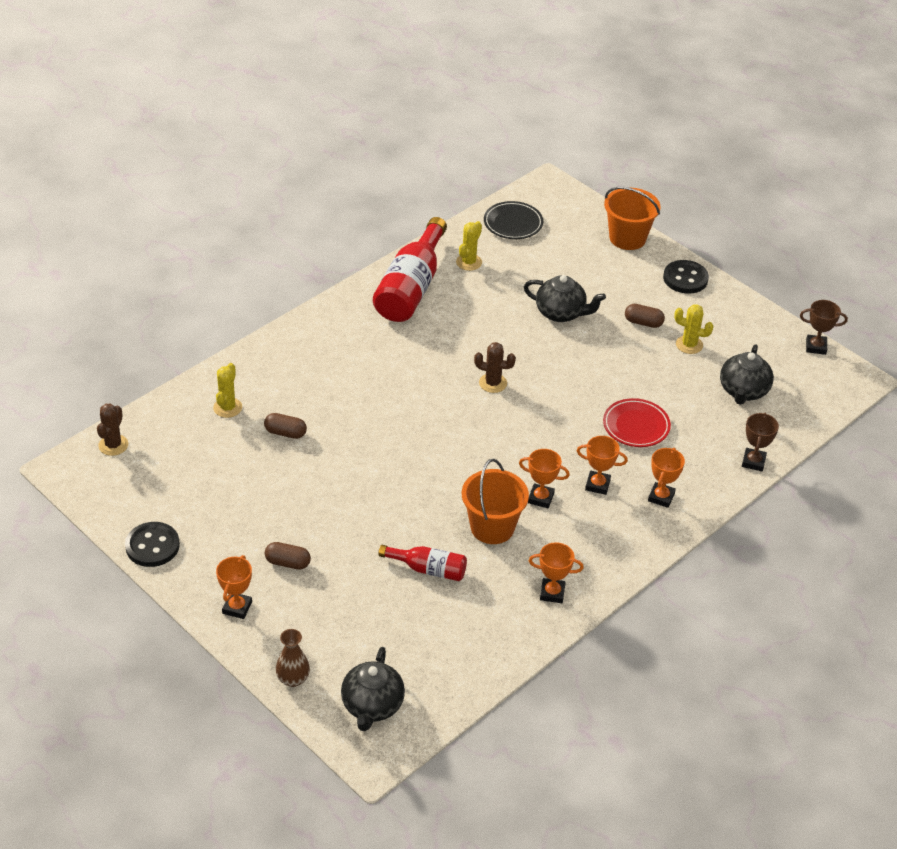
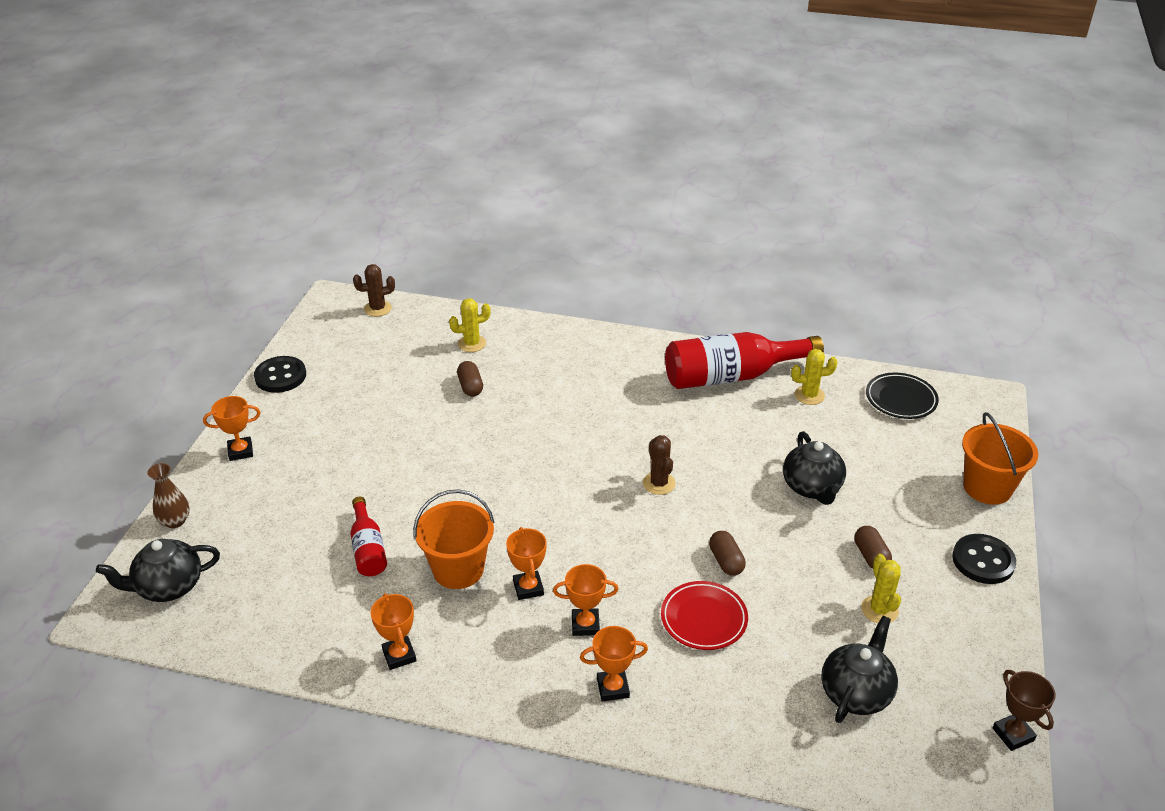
camera: 60 degrees right, 5 degrees down
(288, 563) = (313, 457): brown capsule -> brown capsule (726, 561)
(597, 485) = (585, 625): orange trophy -> orange trophy turned 75 degrees counterclockwise
(743, 391) = (856, 692): black teapot -> black teapot turned 135 degrees clockwise
(753, 462) = (747, 753): brown trophy -> none

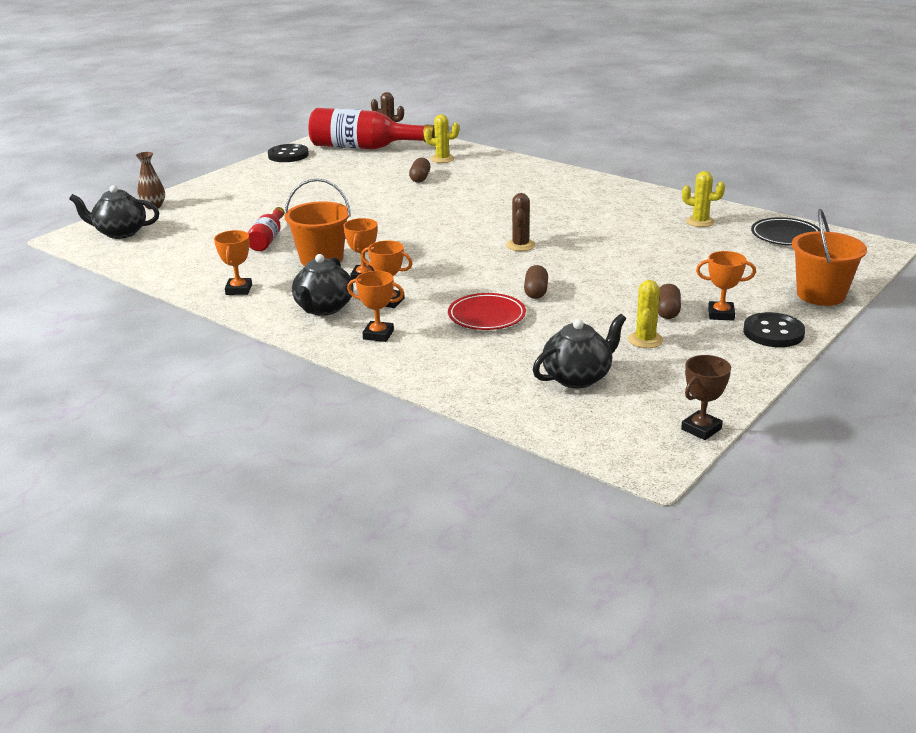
camera: 25 degrees right, 10 degrees down
(240, 451) = (227, 183): orange trophy -> orange trophy (721, 314)
(731, 376) = (640, 202): red bottle -> red bottle (364, 147)
(812, 488) = (651, 268): black teapot -> black teapot (323, 308)
(1013, 734) = (701, 429): brown trophy -> brown trophy turned 45 degrees clockwise

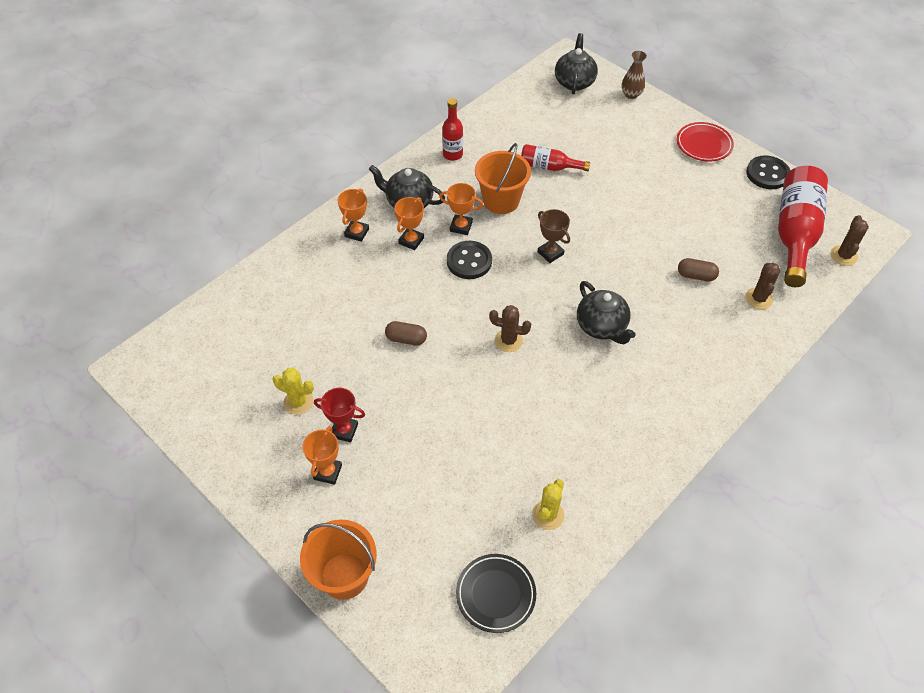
camera: 95 degrees right, 25 degrees up
(238, 290) = (452, 154): orange trophy -> red bottle
(442, 159) = (758, 298): yellow cactus -> brown cactus
(486, 316) = (369, 300): red plate -> red plate (704, 144)
(578, 377) = (255, 345): black teapot -> black teapot (602, 327)
(667, 311) = (344, 430): brown capsule -> red trophy
(701, 429) = (158, 407): brown trophy -> brown trophy (550, 253)
(773, 332) = (282, 505): black button -> black button (469, 261)

